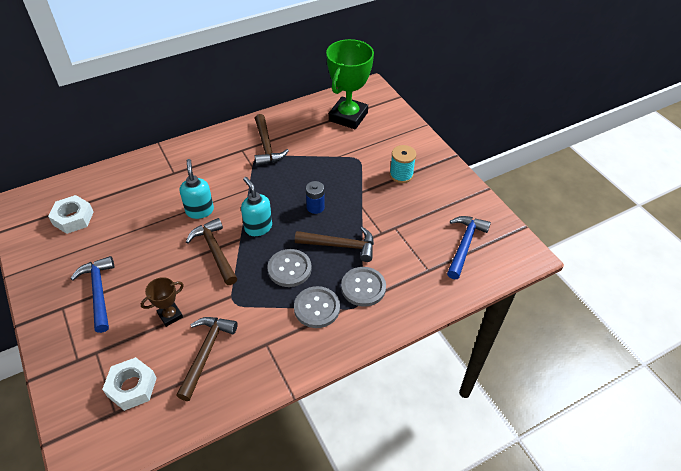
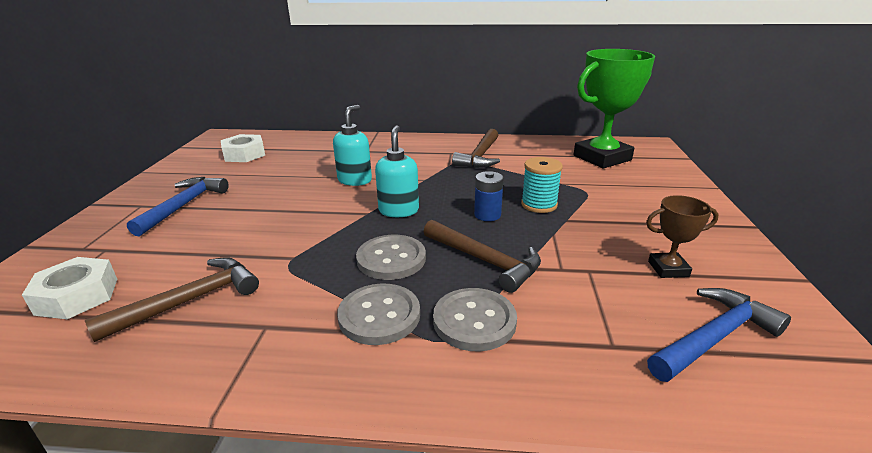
camera: 35 degrees right, 20 degrees down
(170, 315) = (210, 248): brown trophy -> brown trophy (668, 269)
(215, 251) = (328, 213): brown hammer -> none
(401, 175) = (641, 221): turquoise spool -> turquoise spool (539, 205)

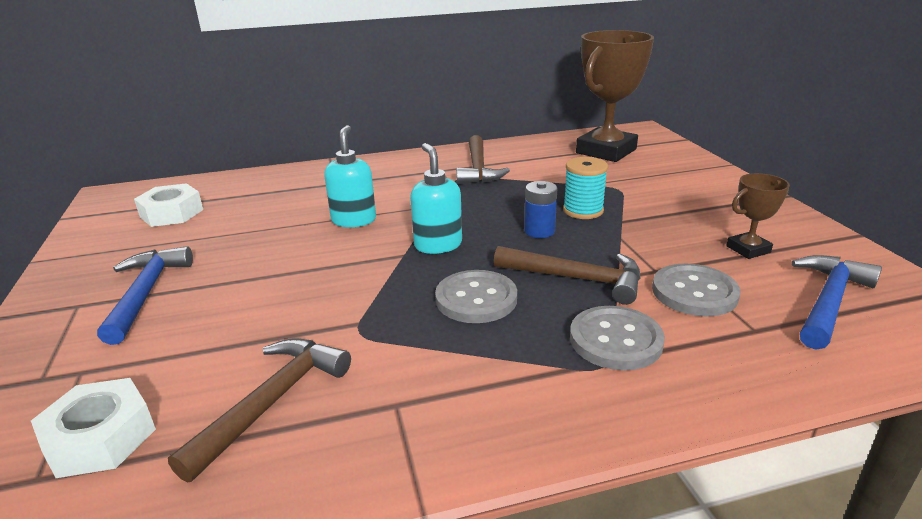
camera: 20 degrees left, 0 degrees up
(379, 316) = (515, 360): grey button -> grey button (694, 292)
(602, 158) = (606, 151): green trophy -> brown trophy

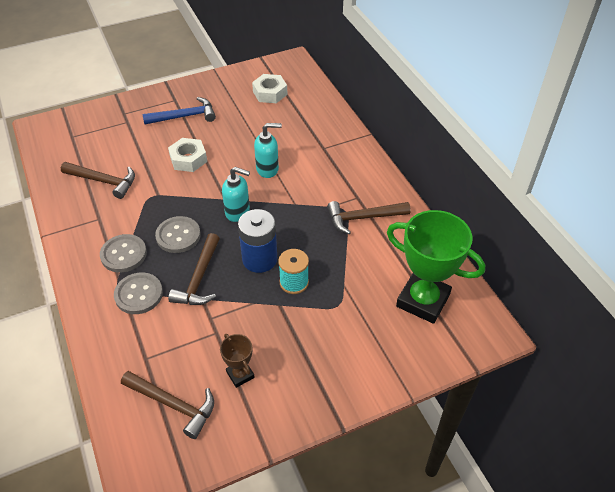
camera: 80 degrees right, 20 degrees up
(100, 437) = (89, 143): white nut -> white nut (188, 159)
(438, 245) = (238, 212): turquoise soap dispenser -> turquoise soap dispenser turned 45 degrees clockwise
(539, 231) = (259, 259): blue battery -> blue battery, size x1.72
(606, 151) = (423, 300): brown trophy -> green trophy
(694, 292) = (184, 335): grey button -> grey button (123, 254)
(828, 301) = (174, 405): blue hammer -> brown hammer

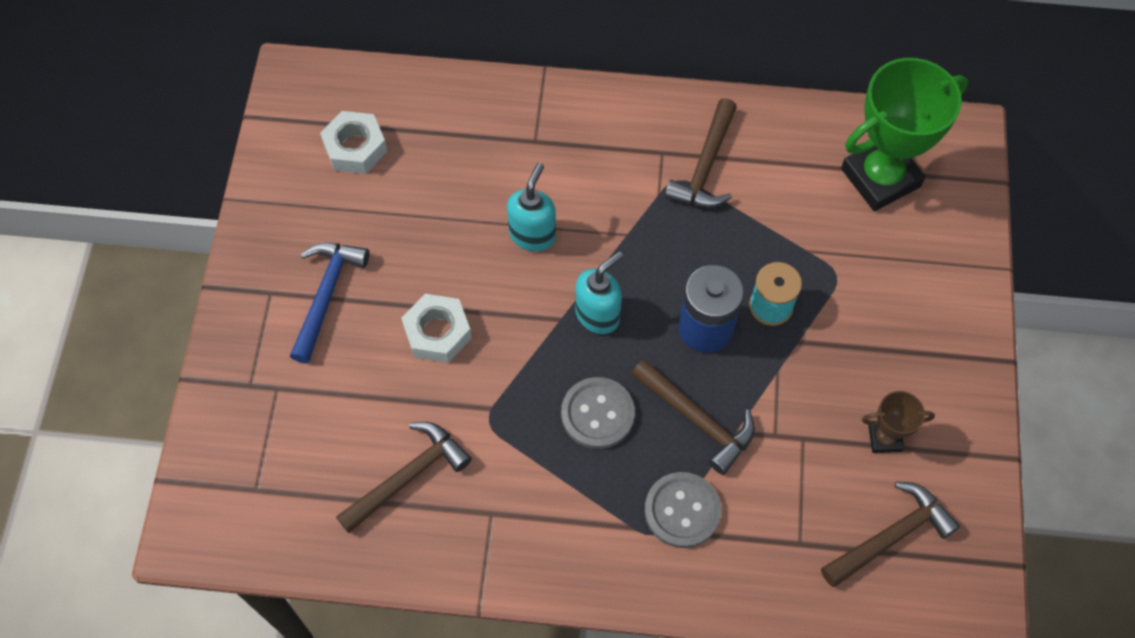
camera: 60 degrees left, 15 degrees up
(123, 254) = (591, 503): grey button -> none

